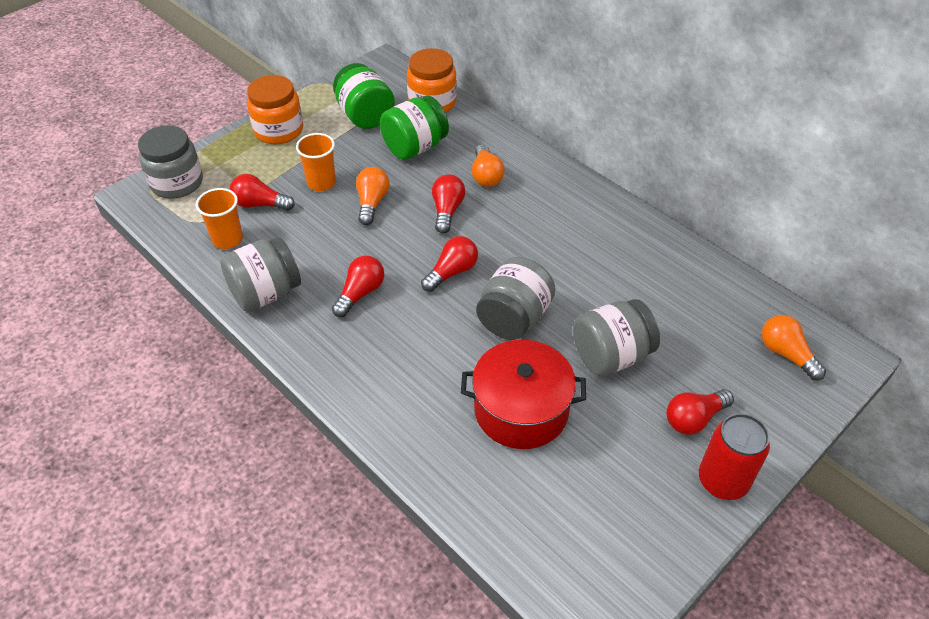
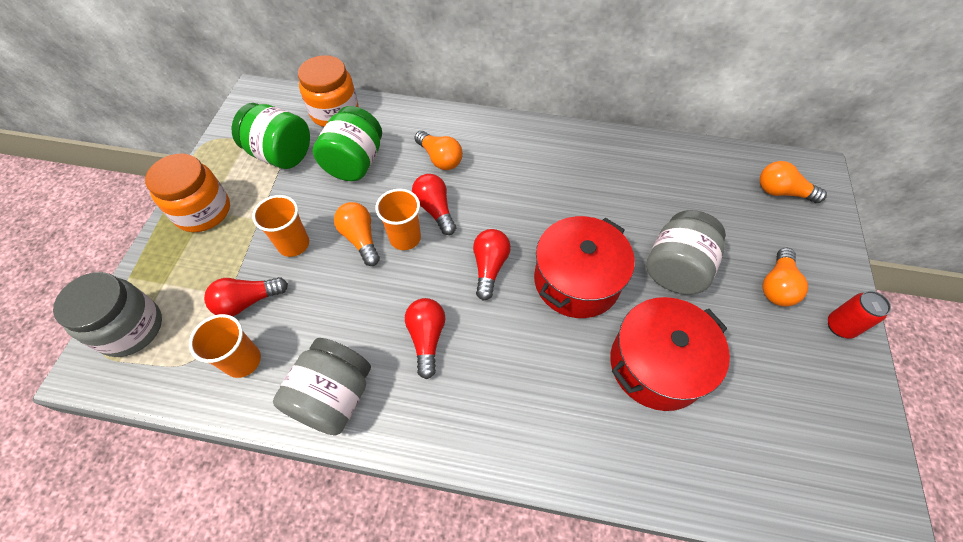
camera: 35 degrees left, 10 degrees up
(405, 219) = (405, 238): none -> orange cup
(514, 318) = (576, 280): grey jar -> red pot
(694, 419) = (776, 286): red light bulb -> orange light bulb
(722, 481) = (840, 326): red can -> red can, size x0.65

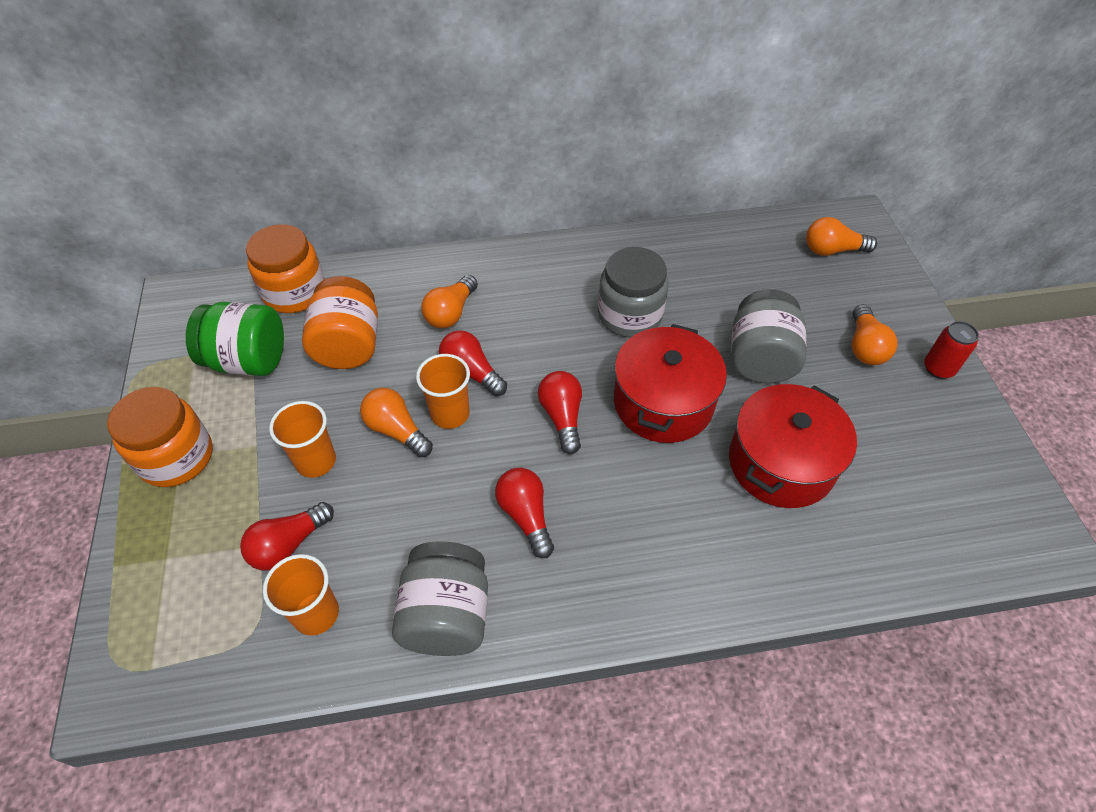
camera: 20 degrees left, 5 degrees down
(131, 328) = (148, 625): grey jar -> grey jar (629, 315)
(355, 163) = (348, 345): green jar -> orange jar
(440, 158) = (451, 313): orange light bulb -> orange light bulb turned 90 degrees clockwise

